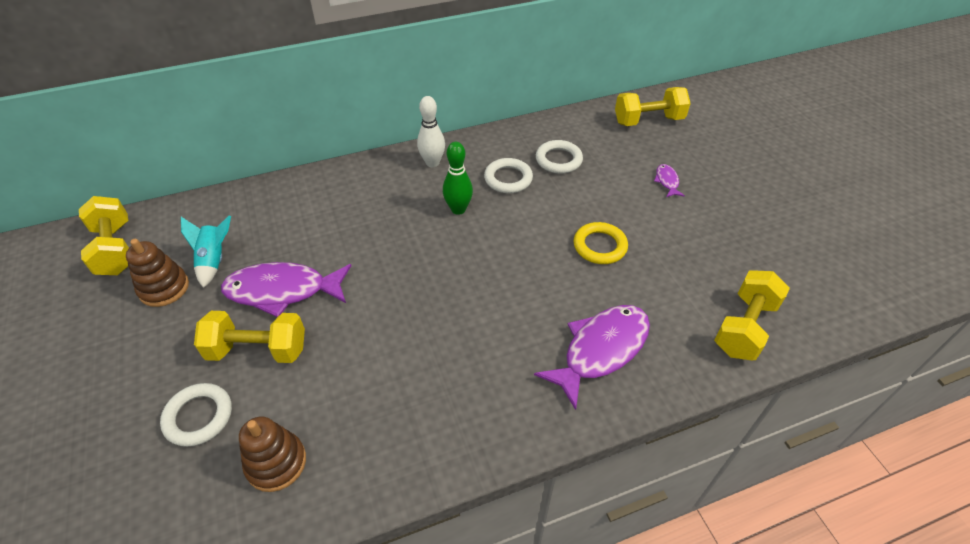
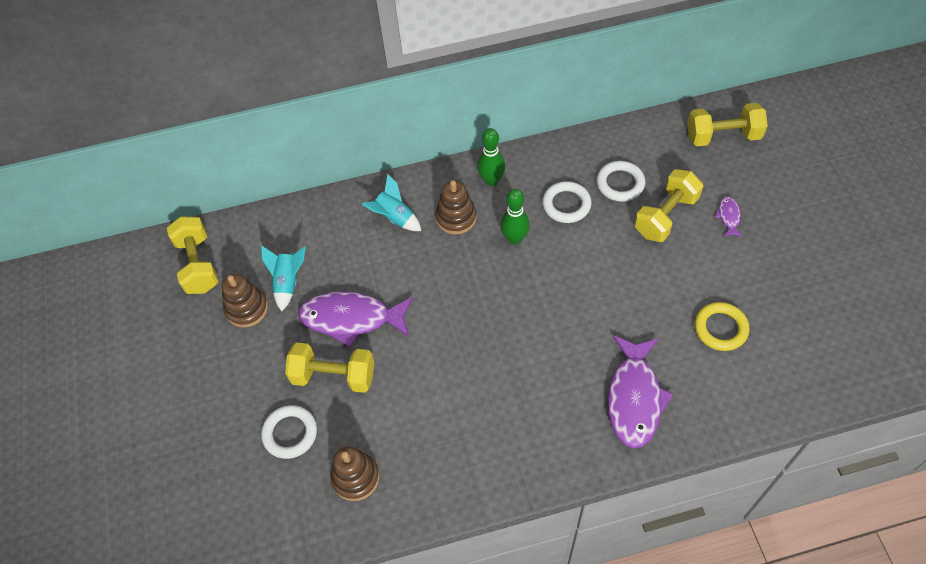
camera: 10 degrees right, 10 degrees up
(334, 197) = (394, 218): none -> turquoise rocket
(397, 194) = (456, 218): none -> brown stacking toy
(432, 163) = (491, 180): white bowling pin -> green bowling pin
(599, 246) = (648, 289): yellow ring -> yellow ring (720, 328)
(600, 350) = (634, 398): purple fish -> purple fish turned 135 degrees clockwise
(744, 327) = (771, 385): yellow dumbbell -> yellow dumbbell (666, 216)

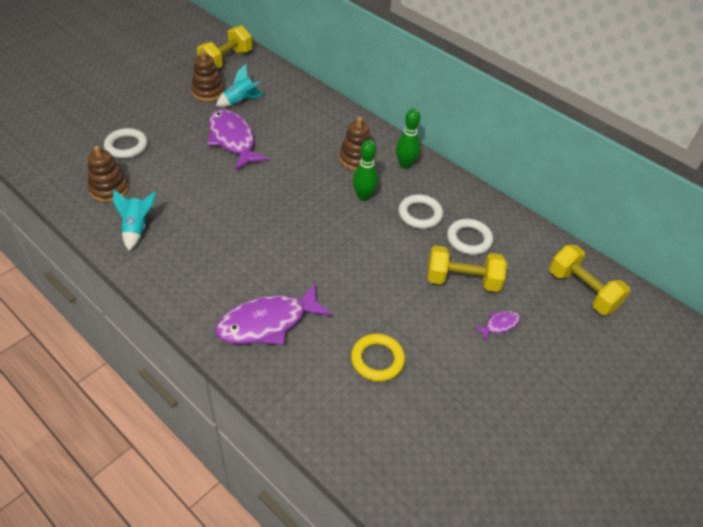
camera: 50 degrees right, 10 degrees down
(333, 376) = (182, 149): yellow dumbbell -> none
(394, 218) = (330, 129): turquoise rocket -> turquoise rocket (137, 228)

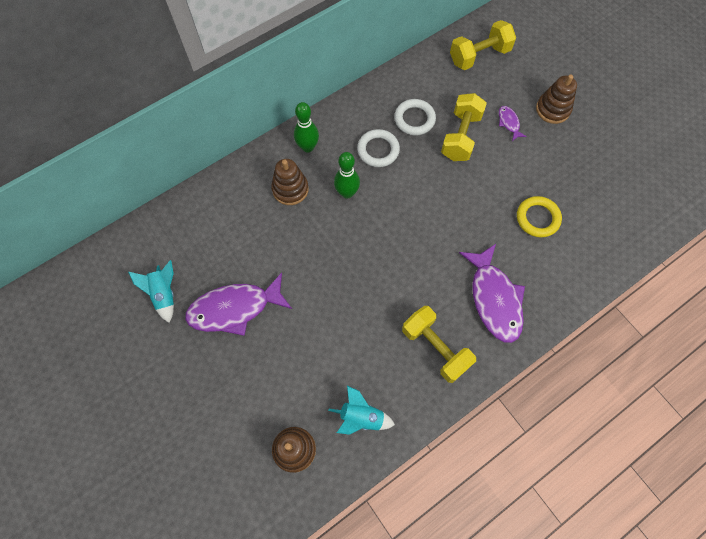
camera: 75 degrees left, 20 degrees up
(126, 146) = (221, 431): white ring -> none
(208, 92) = (136, 330): brown stacking toy -> brown stacking toy (552, 109)
(226, 60) = (73, 304): yellow dumbbell -> yellow dumbbell (435, 348)

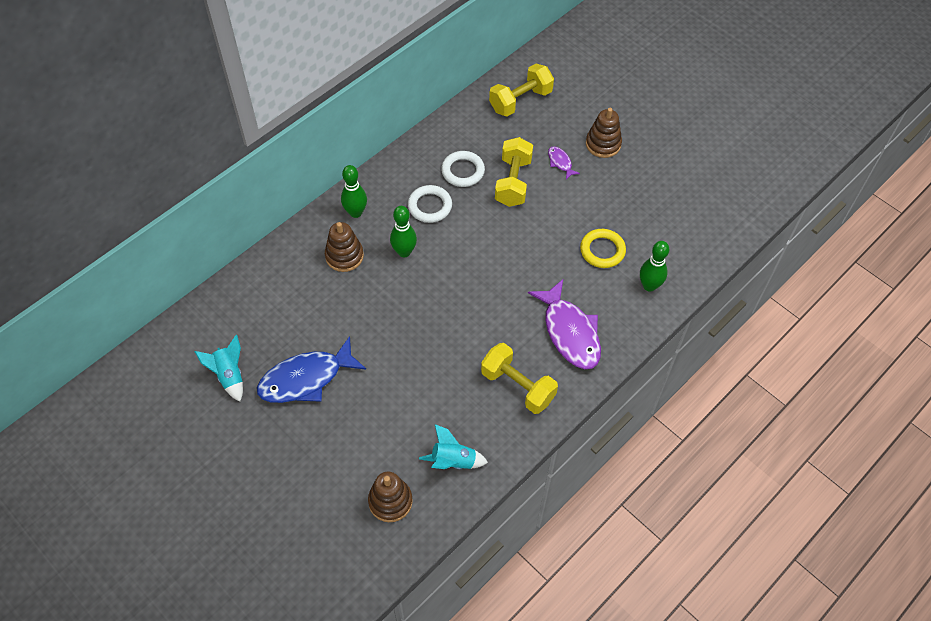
camera: 10 degrees left, 10 degrees down
(234, 308) = (306, 379): purple fish -> blue fish
(579, 261) = (649, 286): none -> green bowling pin

